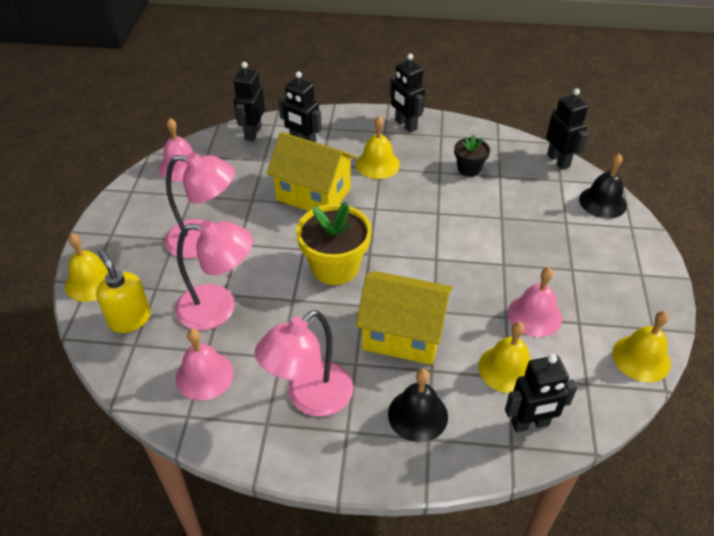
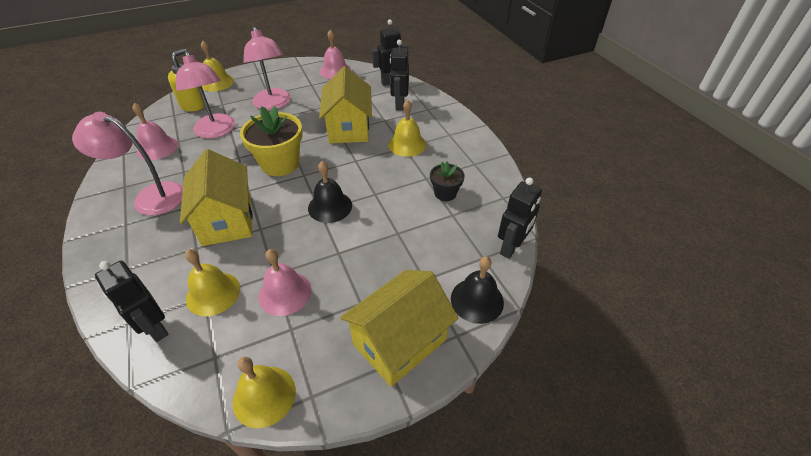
camera: 60 degrees right, 0 degrees up
(405, 125) = (468, 141): black robot -> none
(417, 415) = (148, 255): black bell -> black bell (330, 206)
(623, 260) = (399, 342): none -> yellow house

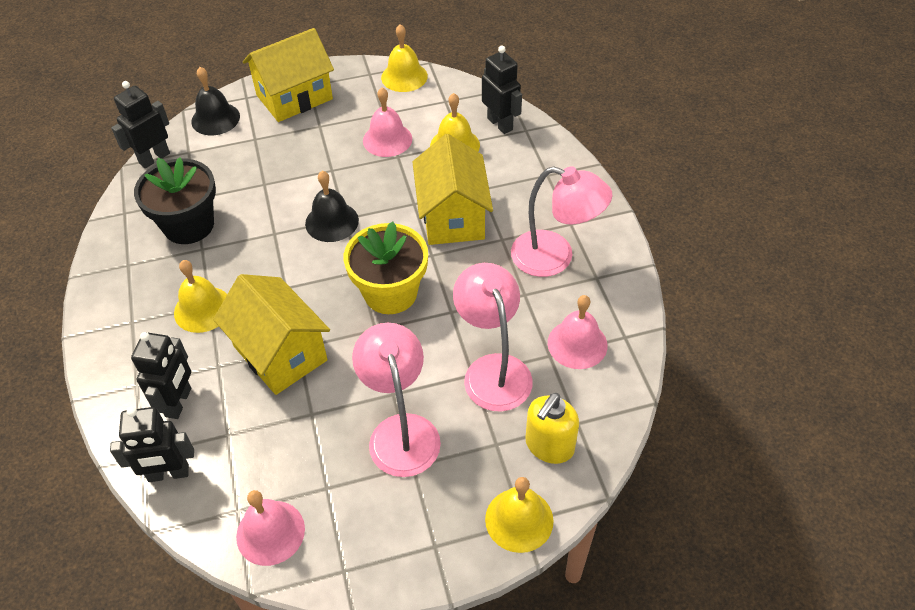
camera: 170 degrees left, 5 degrees up
(349, 128) = (280, 353): yellow house -> yellow house turned 45 degrees counterclockwise
(445, 193) = (189, 225): black flower pot -> black flower pot, size x1.81

